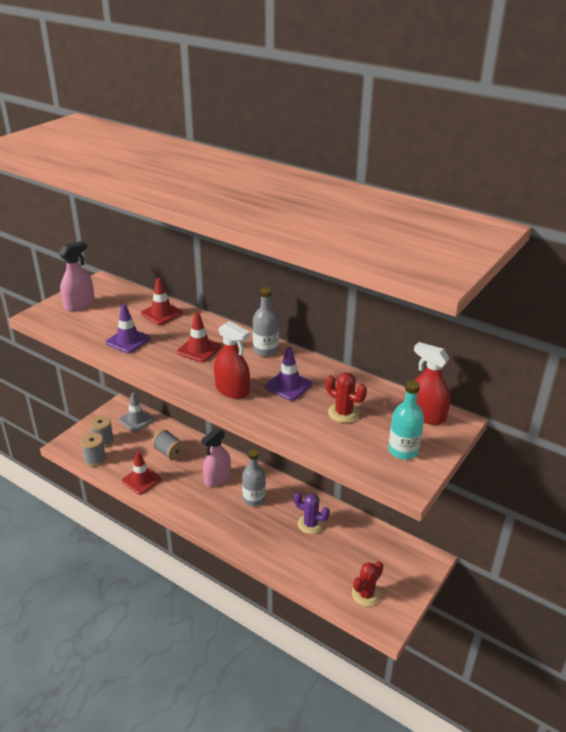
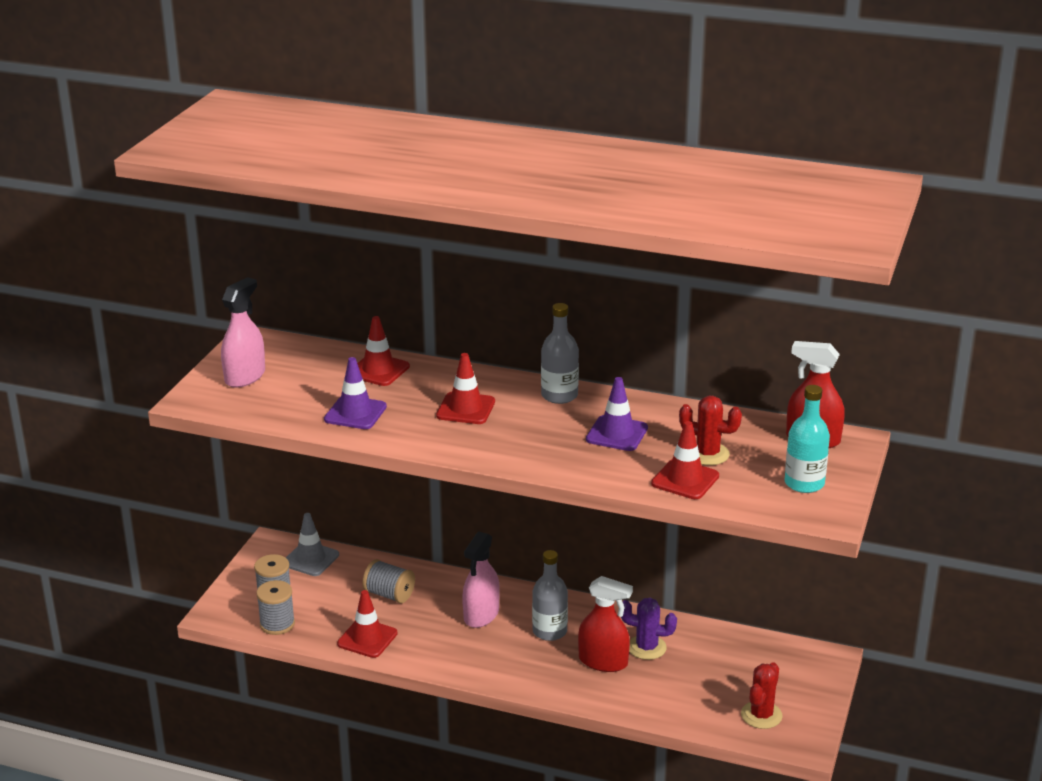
camera: 15 degrees left, 5 degrees down
(232, 390) = (545, 451): red spray bottle -> red spray bottle (603, 661)
(317, 431) = (685, 480): none -> red traffic cone

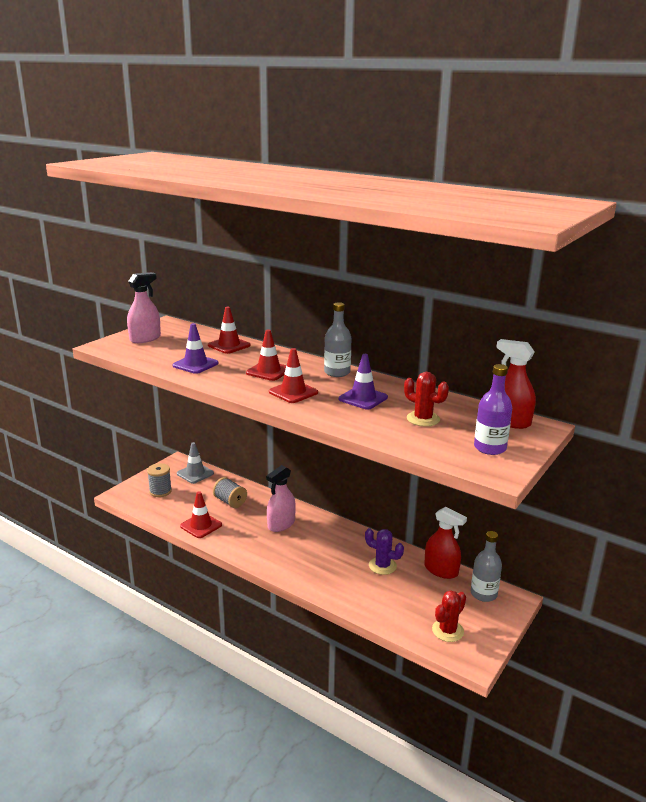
camera: 15 degrees right, 5 degrees down
(277, 624) = (152, 507): grey spool -> none
(549, 631) = (320, 543): grey bottle -> grey bottle (483, 594)
(603, 661) = (347, 569): red spray bottle -> red spray bottle (441, 570)
(685, 480) = (396, 432): red traffic cone -> red traffic cone (293, 392)
(804, 483) = (490, 448): turquoise bottle -> purple bottle

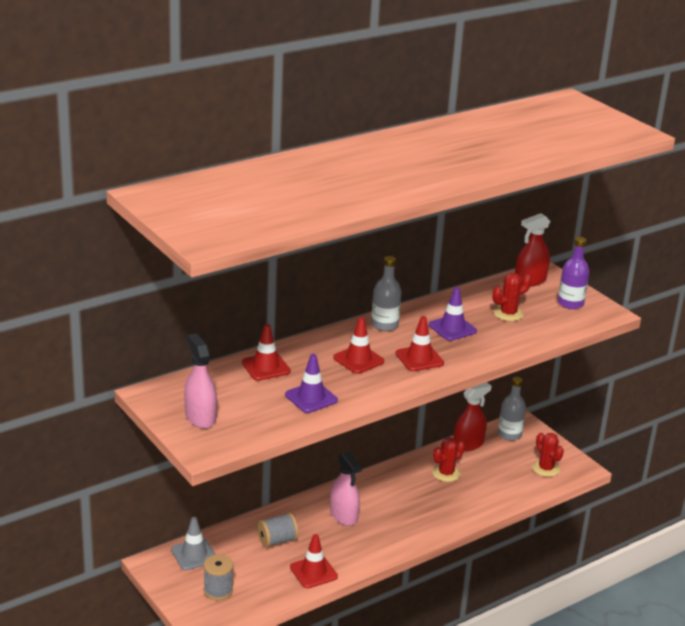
camera: 70 degrees left, 5 degrees up
(382, 566) = (446, 473): purple cactus -> red cactus

